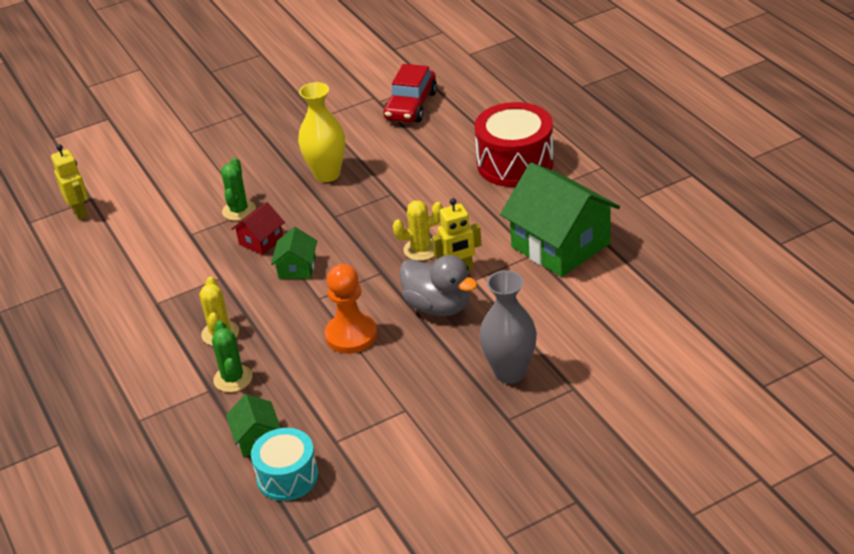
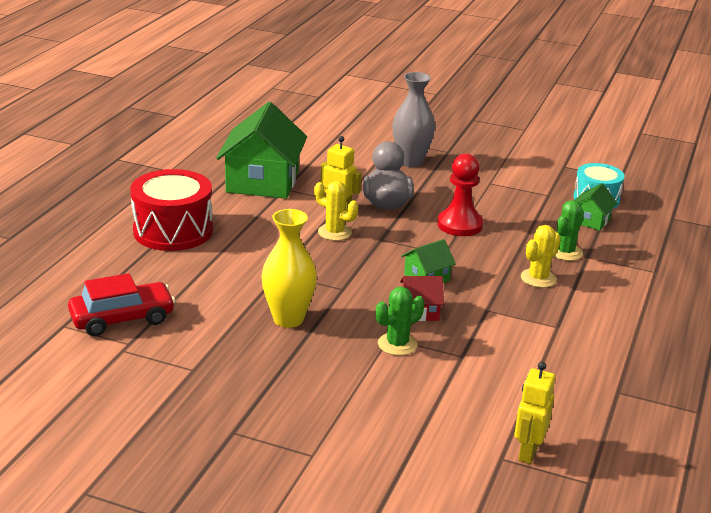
camera: 135 degrees left, 10 degrees down
(351, 335) = (459, 225): orange pawn -> red pawn

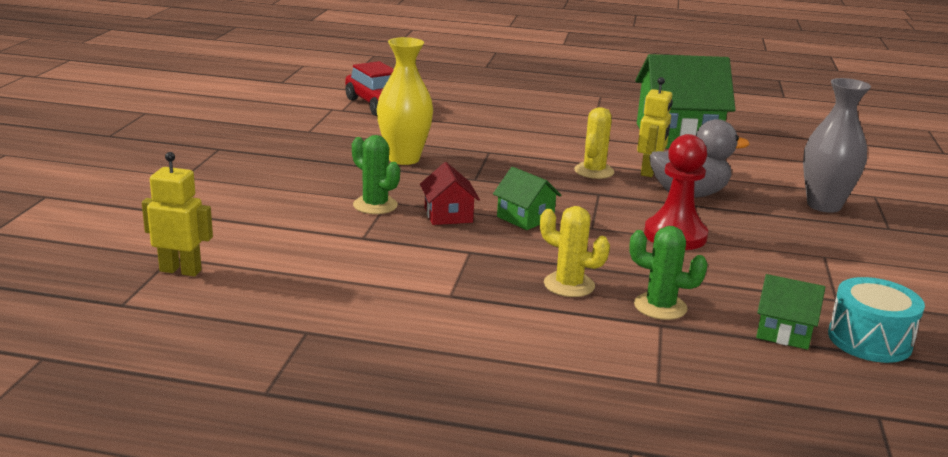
camera: 80 degrees right, 5 degrees down
(173, 231) = (540, 110): red drum -> none

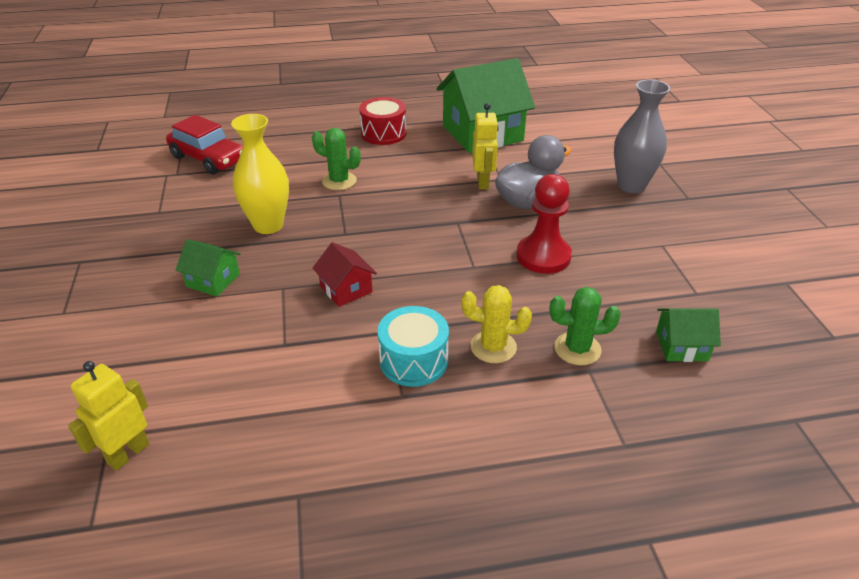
camera: 20 degrees left, 15 degrees up
(181, 270) = (128, 453): yellow robot -> yellow robot turned 45 degrees counterclockwise
(375, 205) = (273, 296): green cactus -> green cactus (339, 181)
(525, 218) = (413, 272): green house -> green house (213, 280)
(567, 118) = (383, 133): none -> red drum
(594, 171) = (439, 195): yellow cactus -> none
(869, 340) = (743, 333): turquoise drum -> turquoise drum (413, 360)

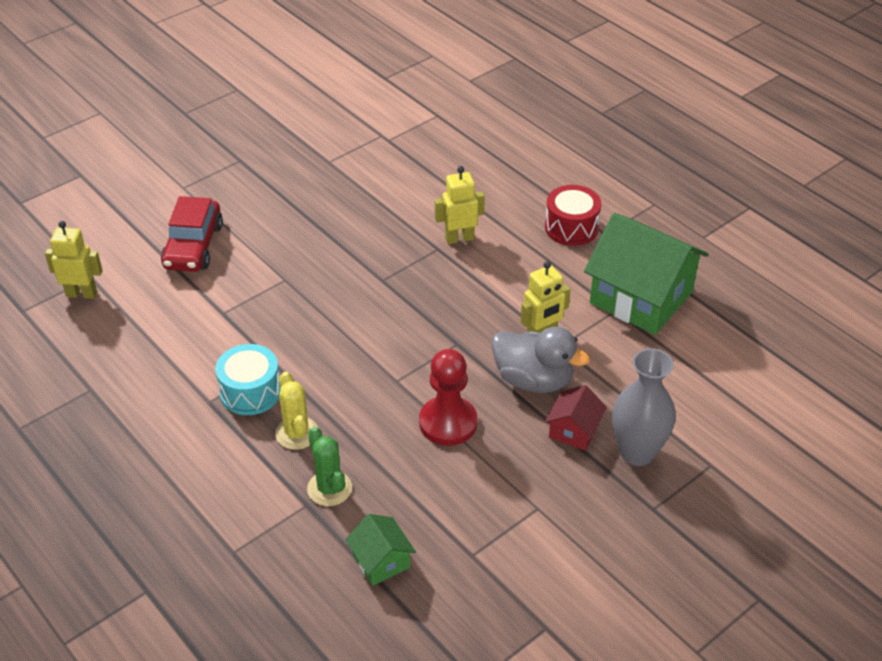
camera: 60 degrees right, 5 degrees up
(208, 158) = (426, 144): red car -> red car (193, 246)
(213, 280) = (267, 238): green house -> none
(268, 225) = (358, 230): yellow vase -> none
(339, 181) = (459, 238): green cactus -> yellow robot
(346, 289) = (308, 315): red house -> red house (574, 430)

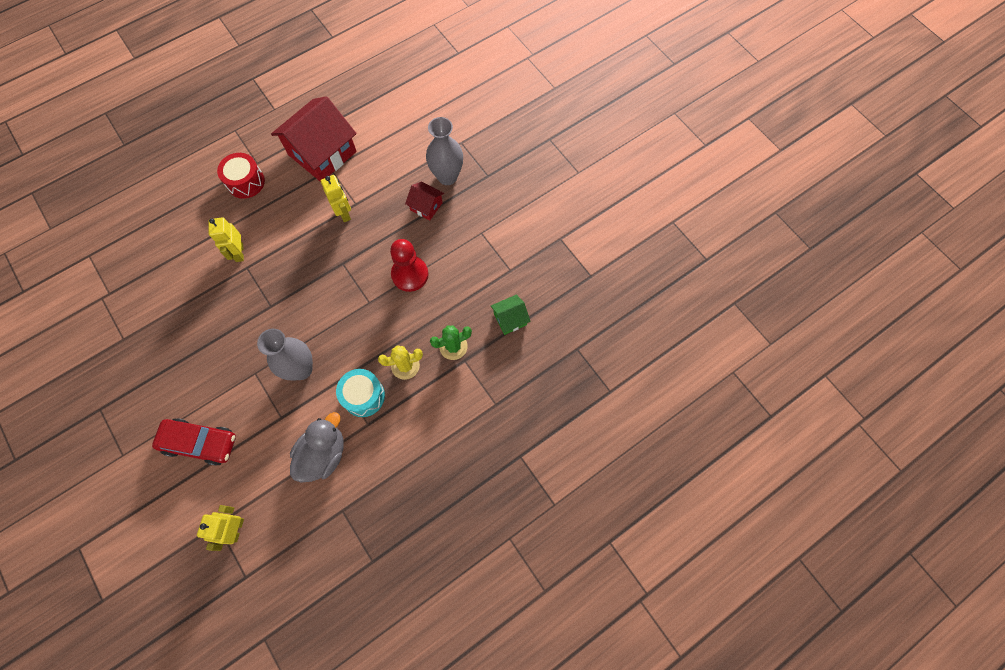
camera: 85 degrees left, 25 degrees up
(290, 323) = (301, 369): none -> grey vase
(533, 380) = (382, 223): grey duck -> grey duck (323, 454)
(641, 297) = (322, 153): green house -> red house

